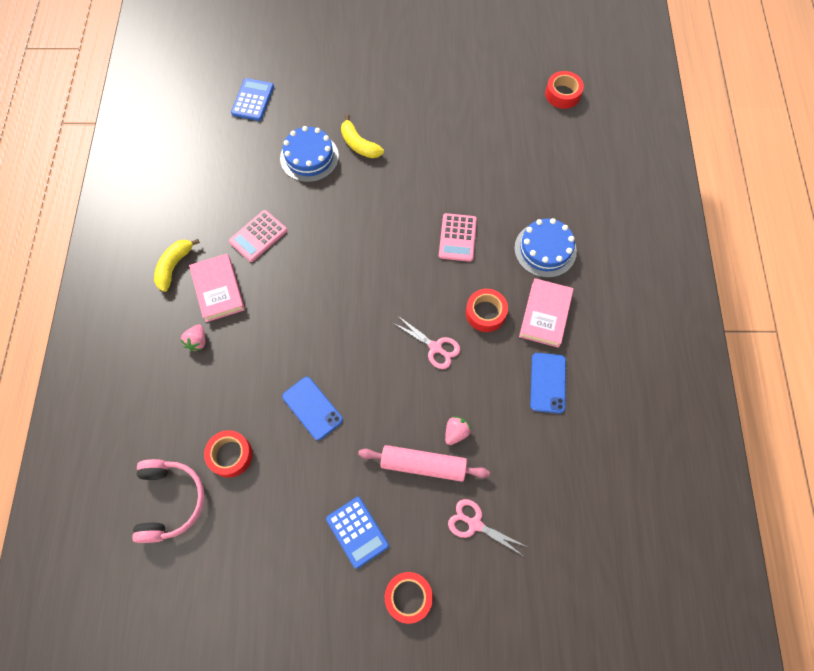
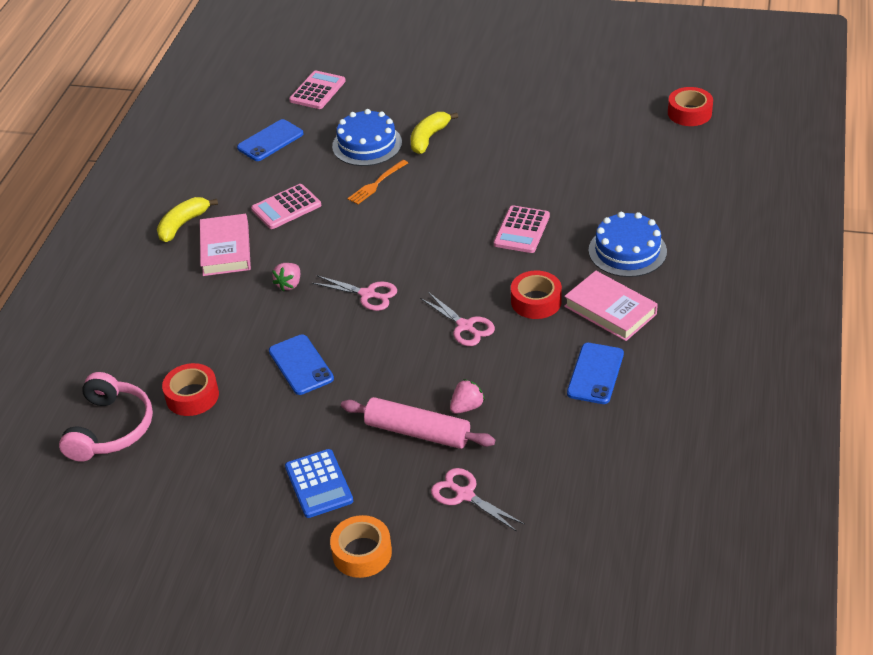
camera: 15 degrees right, 25 degrees down
(197, 341) = (187, 292): pink strawberry -> pink strawberry (289, 284)
(226, 162) = (270, 141): none -> blue phone
(253, 100) = (317, 91): blue calculator -> pink calculator
(328, 200) = (377, 183): none -> orange fork
(349, 324) = (368, 294): none -> pink scissors
(359, 144) = (428, 138): yellow banana -> yellow banana turned 60 degrees clockwise
(408, 597) = (362, 553): red tape -> orange tape
(545, 314) = (610, 310): pink book -> pink book turned 75 degrees counterclockwise

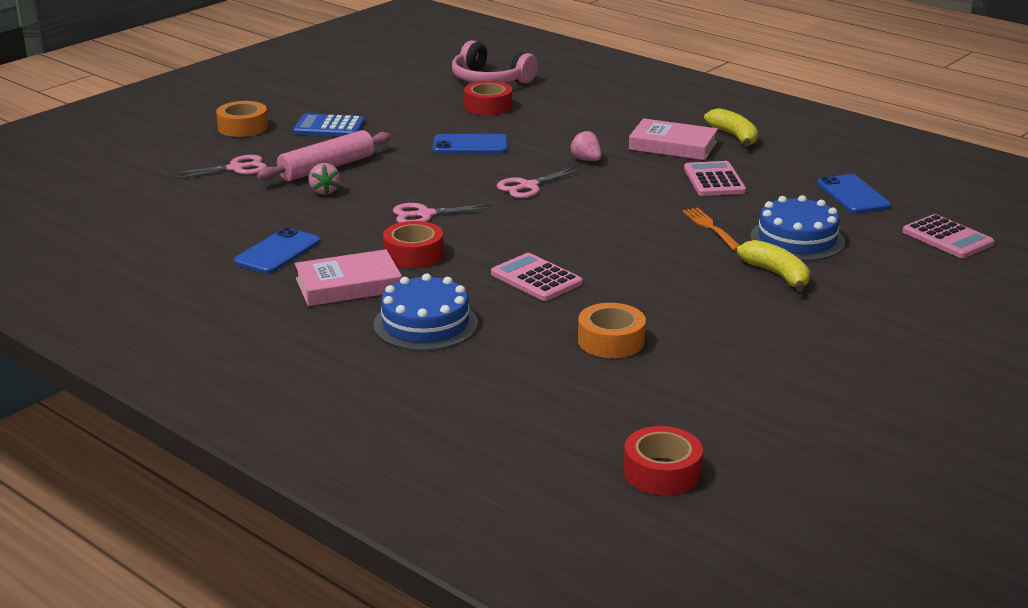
camera: 115 degrees right, 15 degrees down
(575, 172) = (611, 341): none -> orange tape
(595, 374) = (277, 252): blue phone -> blue phone turned 75 degrees clockwise

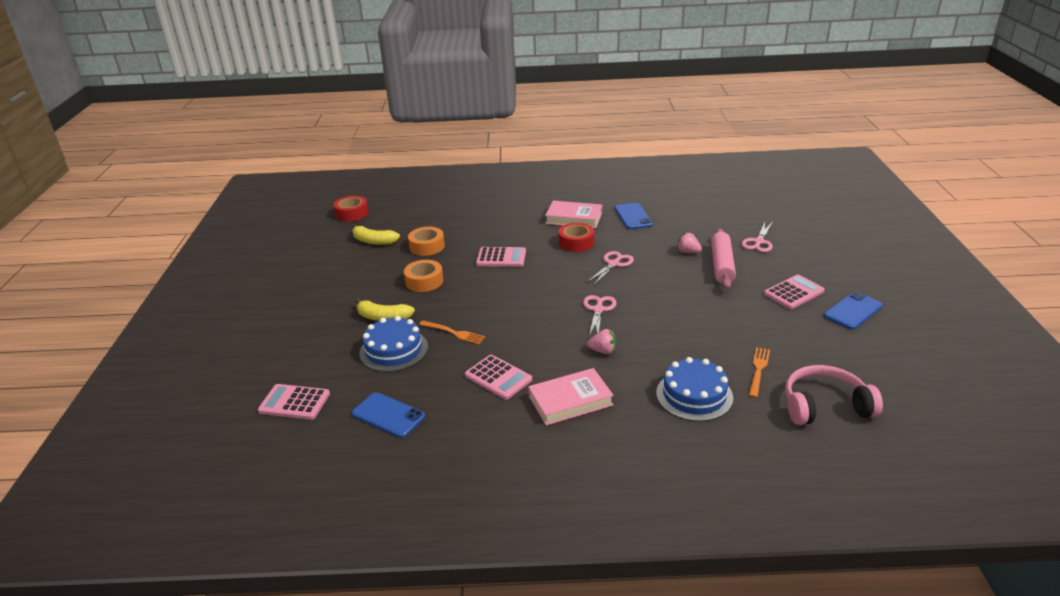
camera: 140 degrees right, 5 degrees up
(243, 127) = (831, 267): orange tape -> orange tape (424, 281)
(329, 127) = (793, 293): blue calculator -> pink calculator
(348, 285) = (574, 218): pink book -> pink book turned 75 degrees clockwise
(425, 324) = (513, 219): blue cake -> blue cake (694, 395)
(470, 145) = (691, 324): blue phone -> blue phone (853, 311)
(488, 106) = (758, 370): red tape -> orange fork
(734, 136) = (541, 442): yellow banana -> yellow banana (374, 241)

